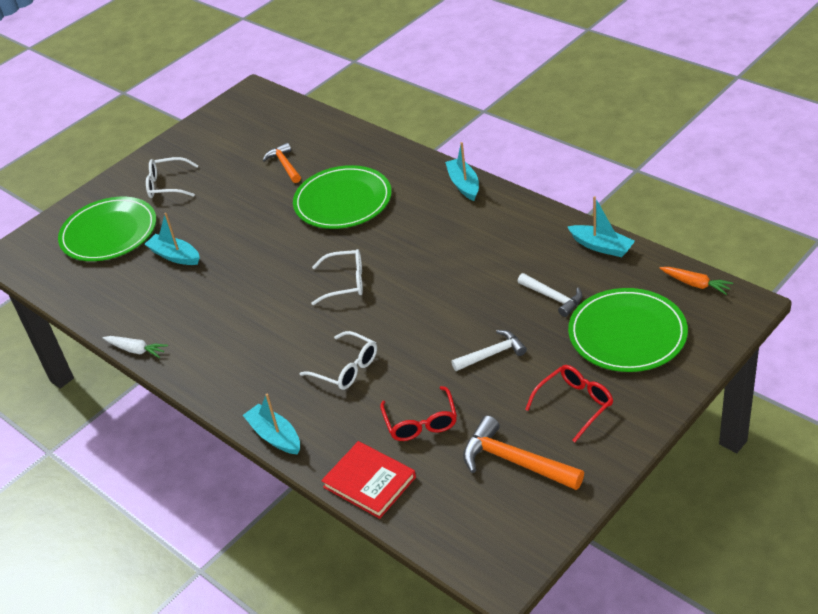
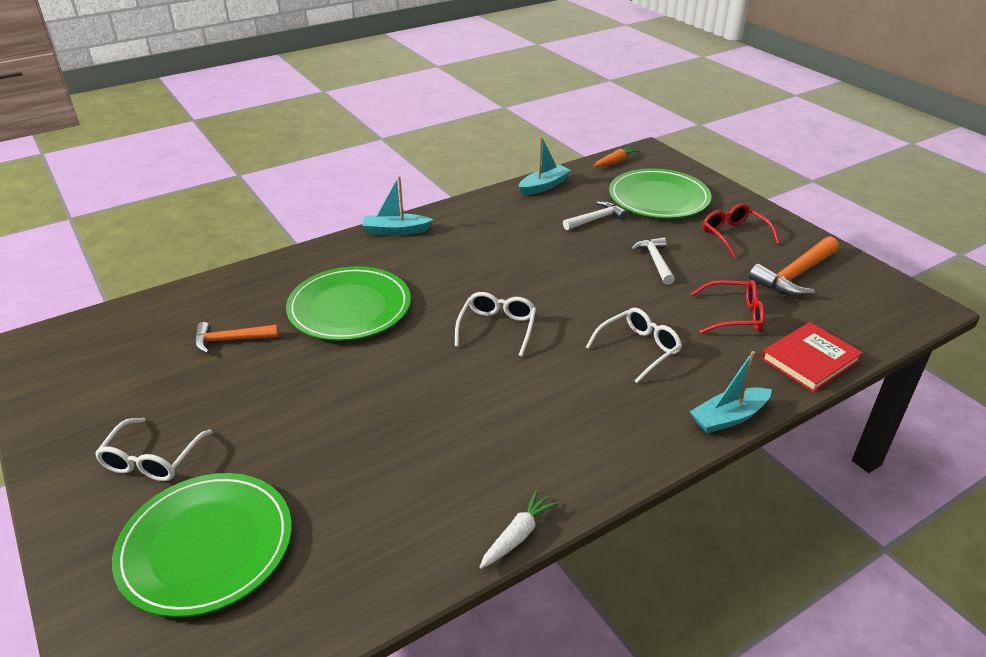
camera: 80 degrees left, 5 degrees down
(175, 256) = (333, 469): turquoise boat -> none

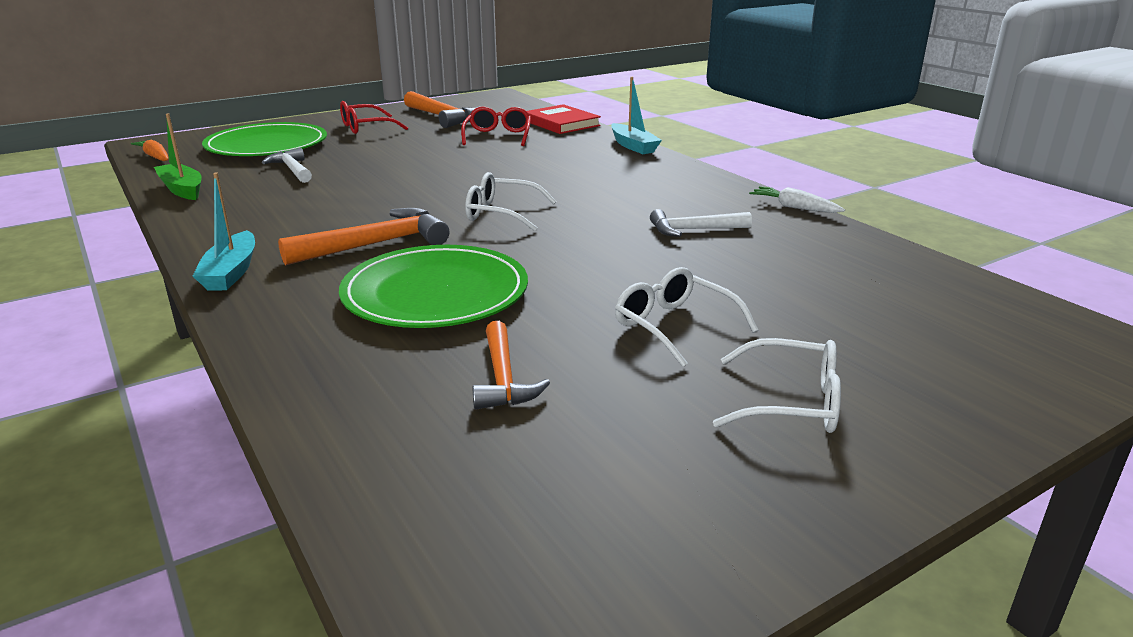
camera: 90 degrees left, 10 degrees down
(206, 546) = (903, 339): green plate -> none
(434, 275) = (376, 244): none -> orange hammer
(544, 186) = (182, 189): turquoise boat -> green boat
(639, 349) = (544, 165): white glasses -> white glasses (674, 326)
(655, 261) = (397, 153): white hammer -> white hammer (694, 230)

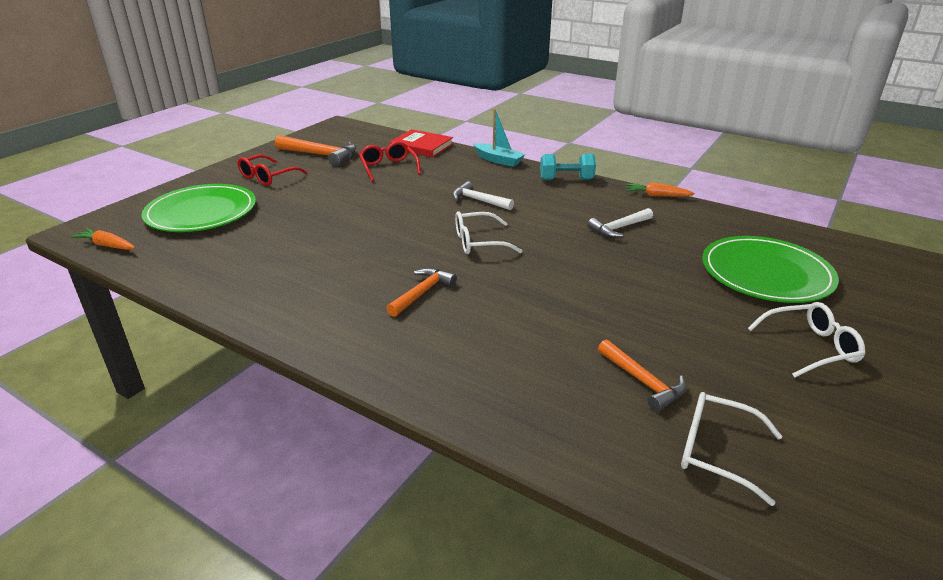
camera: 25 degrees left, 5 degrees up
(182, 189) = (184, 276): green boat -> none
(231, 272) = (341, 349): turquoise boat -> none
(292, 169) = (259, 234): white hammer -> white hammer (479, 200)
(376, 244) = (422, 293): orange hammer -> orange hammer, size x0.65
(435, 293) = (517, 325): green plate -> green plate (766, 273)
(674, 326) = (692, 310): white glasses -> white glasses (716, 451)
(692, 175) = (566, 180): none -> turquoise dumbbell
(794, 207) = (657, 196): white carrot -> orange carrot

